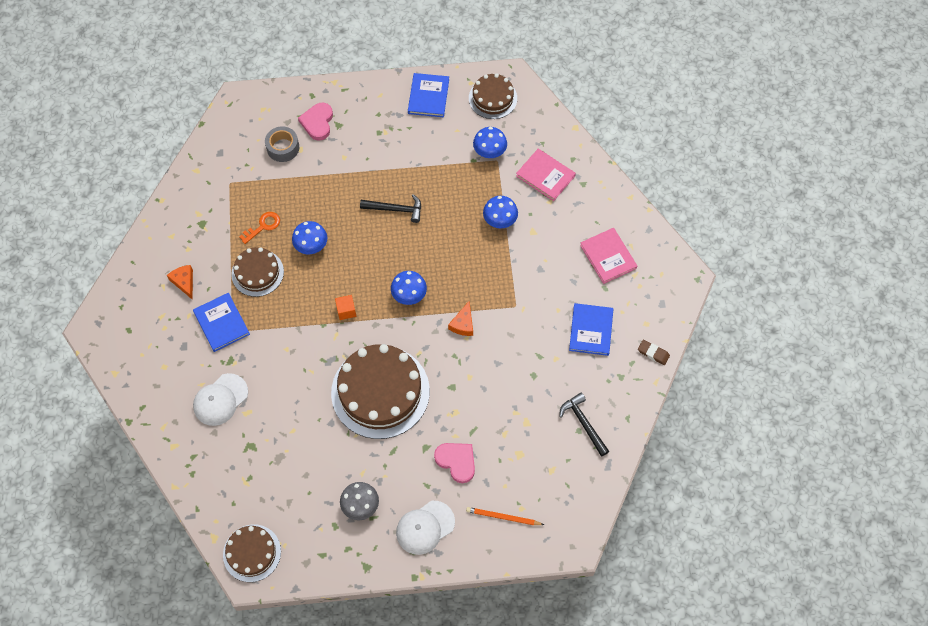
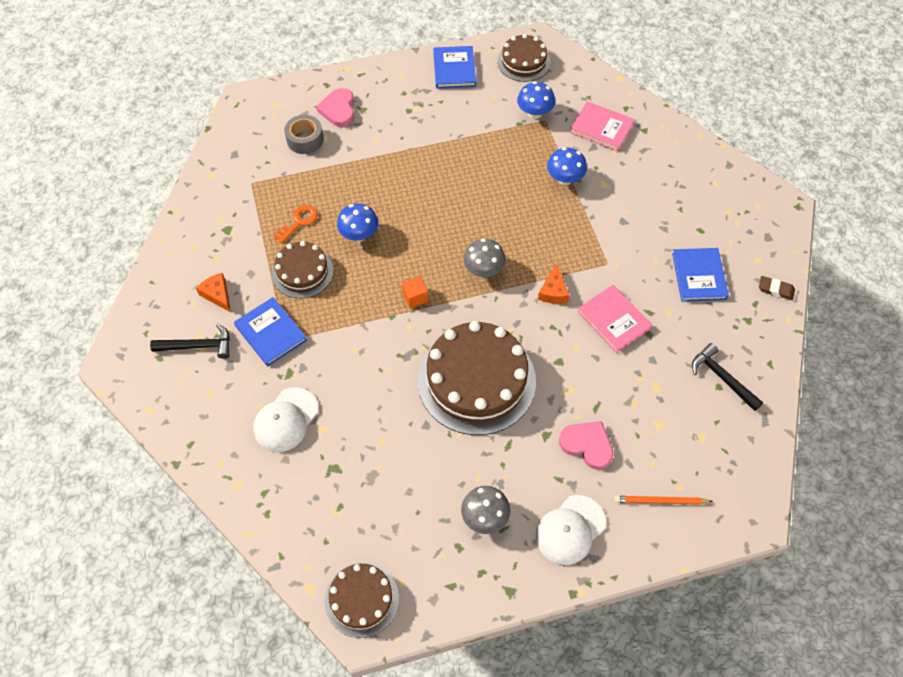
camera: 10 degrees left, 5 degrees down
(395, 209) = (446, 184): black hammer -> black hammer (198, 346)
(409, 295) = (483, 270): blue mushroom -> grey mushroom
(608, 256) = (694, 198): pink book -> pink book (614, 320)

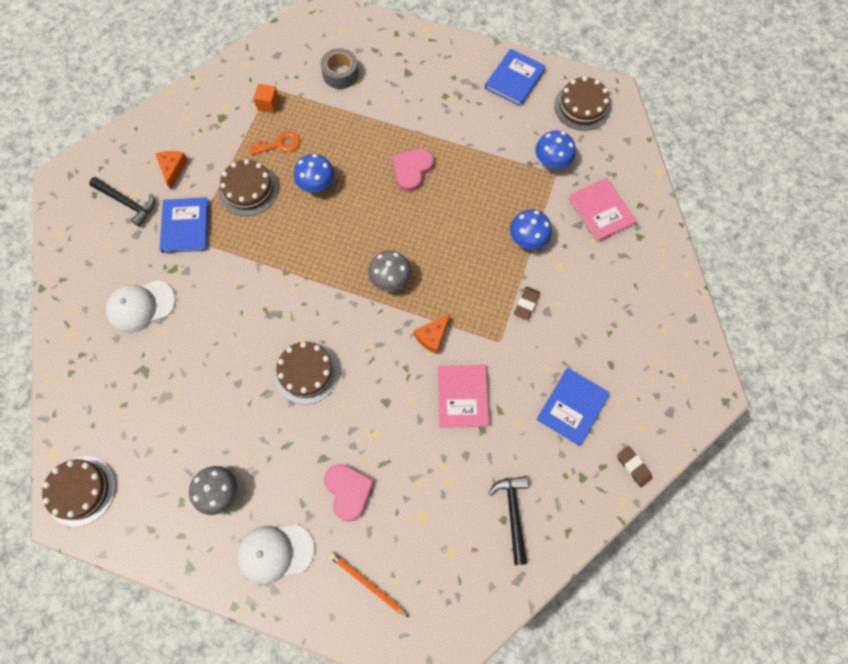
camera: 35 degrees right, 10 degrees up
(338, 110) = (388, 62): pink heart -> pink heart (412, 170)
(415, 297) = (316, 268): orange cube -> orange cube (268, 104)
(476, 380) = (306, 372): brown cake -> brown cake, size x0.56
(603, 225) = (526, 304): none -> brown eraser

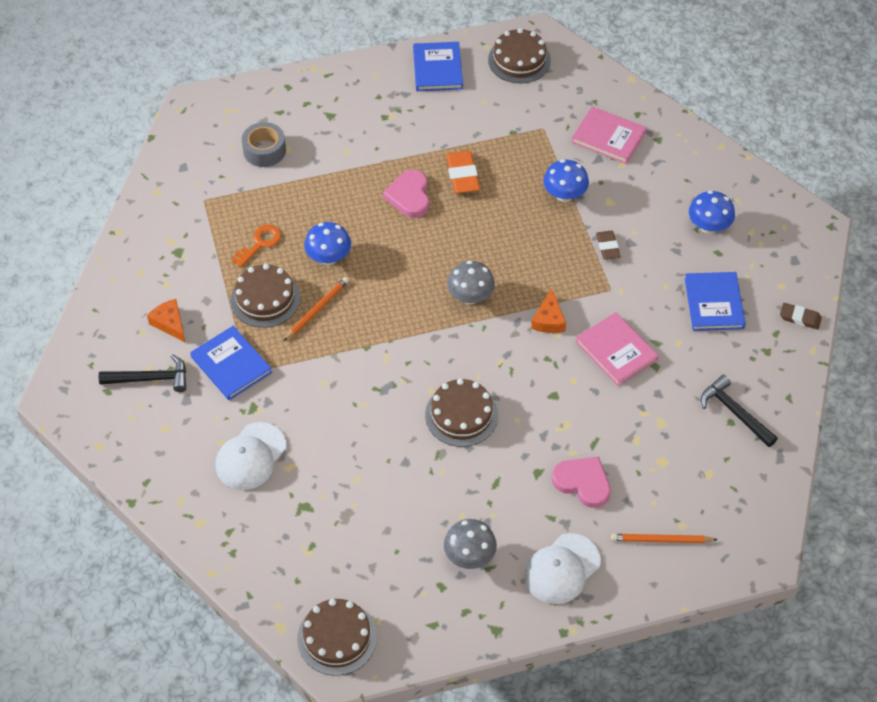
camera: 35 degrees left, 15 degrees down
(268, 104) = (215, 215): orange cube -> none
(276, 220) = (317, 309): none -> orange pencil
(464, 176) = (462, 175): none -> orange eraser
(552, 161) = (531, 120): blue mushroom -> blue mushroom (708, 226)

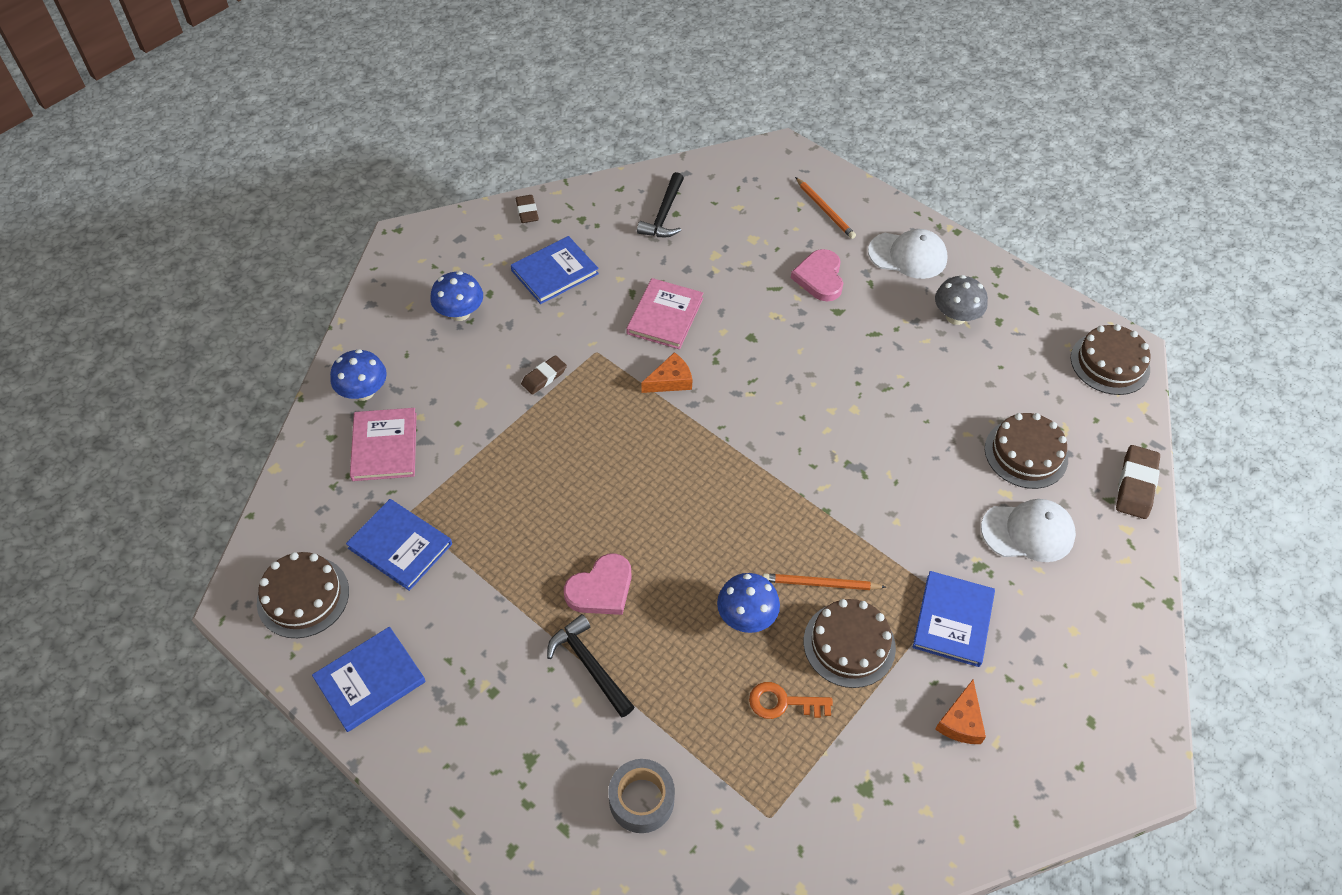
camera: 125 degrees left, 0 degrees up
(150, 378) = (1038, 688): black hammer -> black hammer (589, 665)
(225, 559) = (1135, 485): none -> brown eraser
(461, 415) = (831, 392): brown cake -> brown cake (1026, 453)
(462, 175) = (533, 553): orange eraser -> none
(470, 296) = (693, 457): grey mushroom -> none
(520, 115) = (400, 546): none -> blue book
(564, 195) = (498, 445): blue mushroom -> blue mushroom (363, 392)

